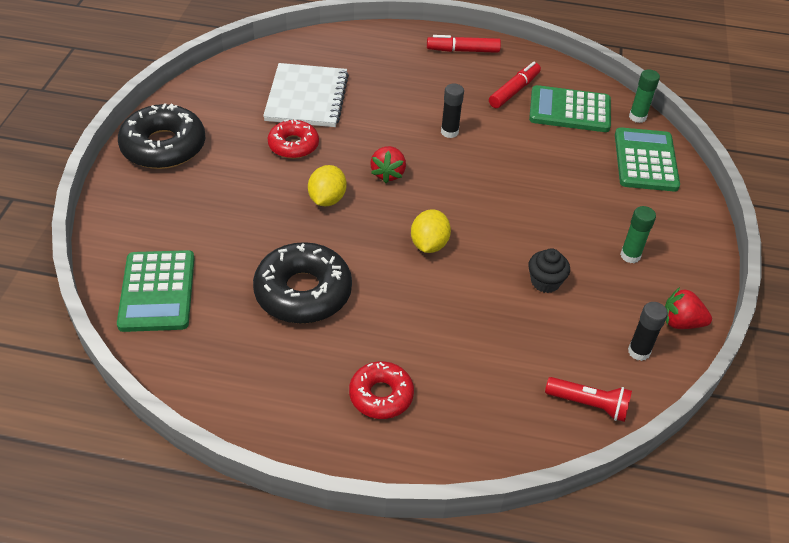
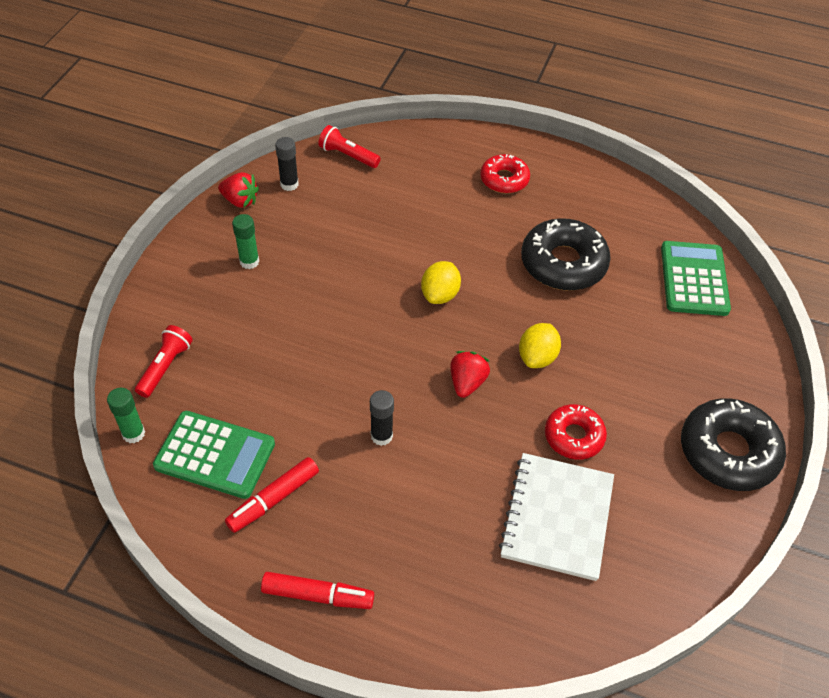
camera: 170 degrees left, 5 degrees up
(545, 282) = (341, 247): black cupcake -> none
(645, 160) = (165, 367): green calculator -> red flashlight

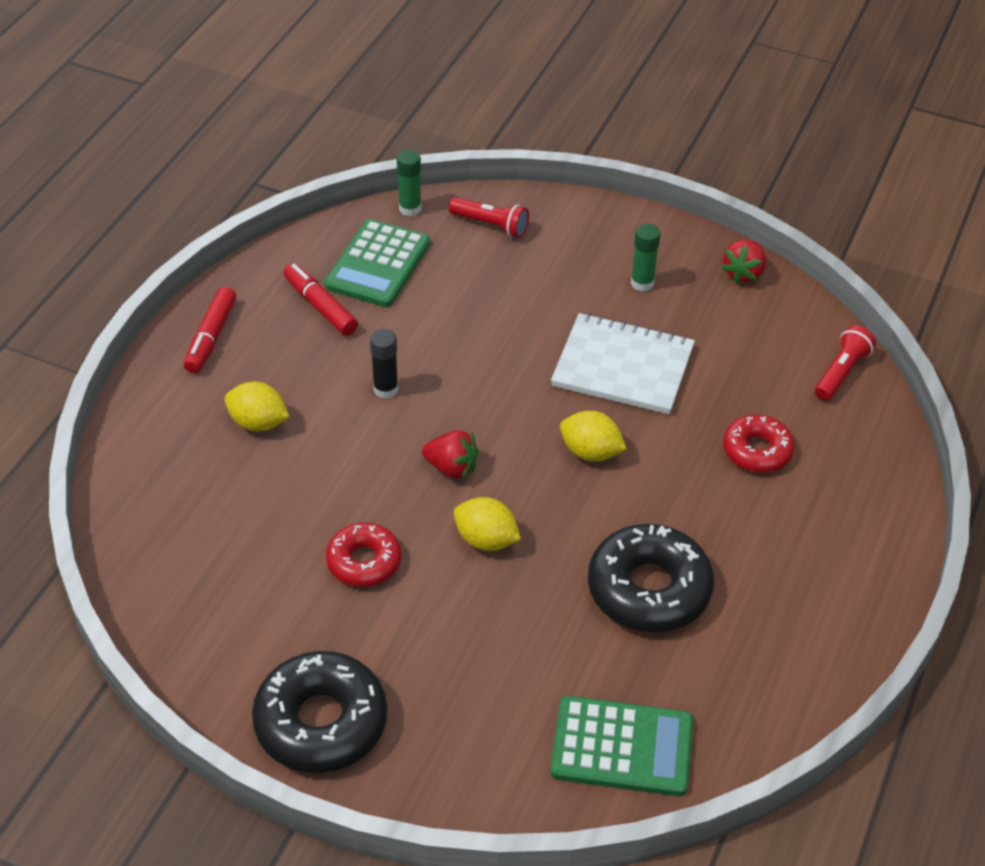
camera: 95 degrees right, 5 degrees down
(289, 184) = (778, 316): black glue stick -> none
(431, 535) = (258, 423): none -> yellow lemon
(504, 179) = (814, 539): red donut -> red donut (757, 451)
(556, 517) = (260, 531): white notebook -> white notebook (623, 366)

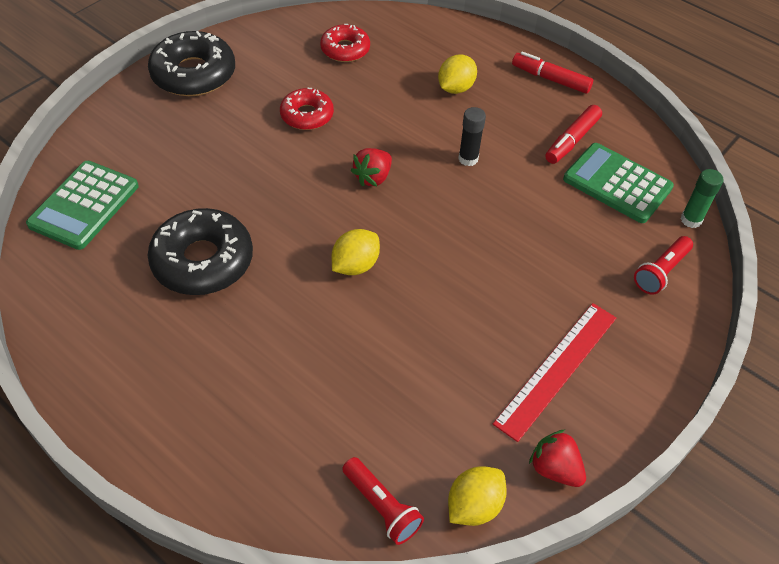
camera: 105 degrees right, 5 degrees up
(320, 306) = (572, 140): red marker -> red marker turned 150 degrees clockwise
(486, 540) = (295, 180): yellow lemon -> yellow lemon (474, 506)
(623, 366) = (447, 318): white notebook -> none
(642, 283) = (557, 369): green glue stick -> red ruler
(757, 451) = (309, 388): red donut -> red donut (345, 49)

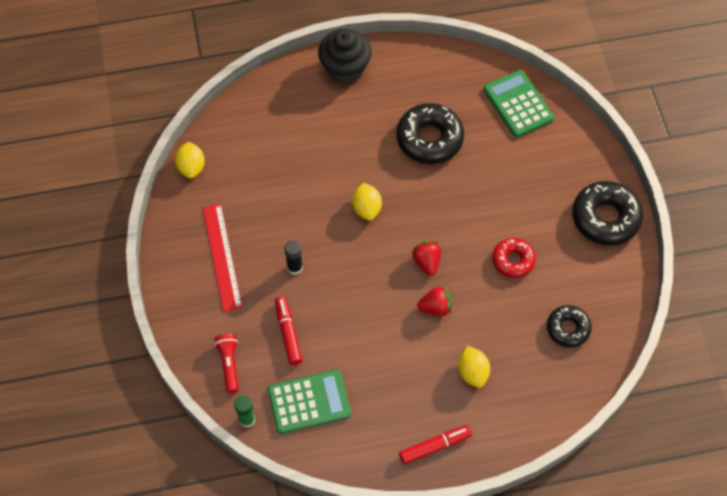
camera: 130 degrees right, 10 degrees up
(150, 422) = (345, 69): none -> black cupcake
(345, 49) = (568, 328): red donut -> black donut
(381, 506) = (224, 132): red flashlight -> none
(468, 159) = (400, 328): black glue stick -> black glue stick (295, 267)
(555, 469) = (176, 213): red strawberry -> red strawberry (435, 307)
(572, 140) = (366, 407): red marker -> red marker (288, 333)

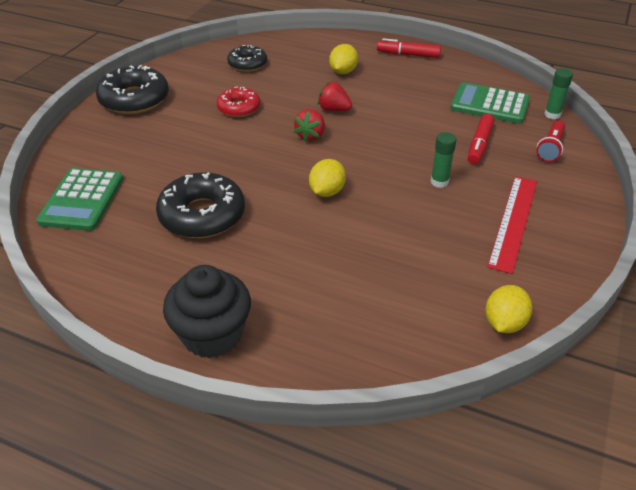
camera: 145 degrees left, 20 degrees down
(295, 267) = (439, 182): black glue stick -> green glue stick

